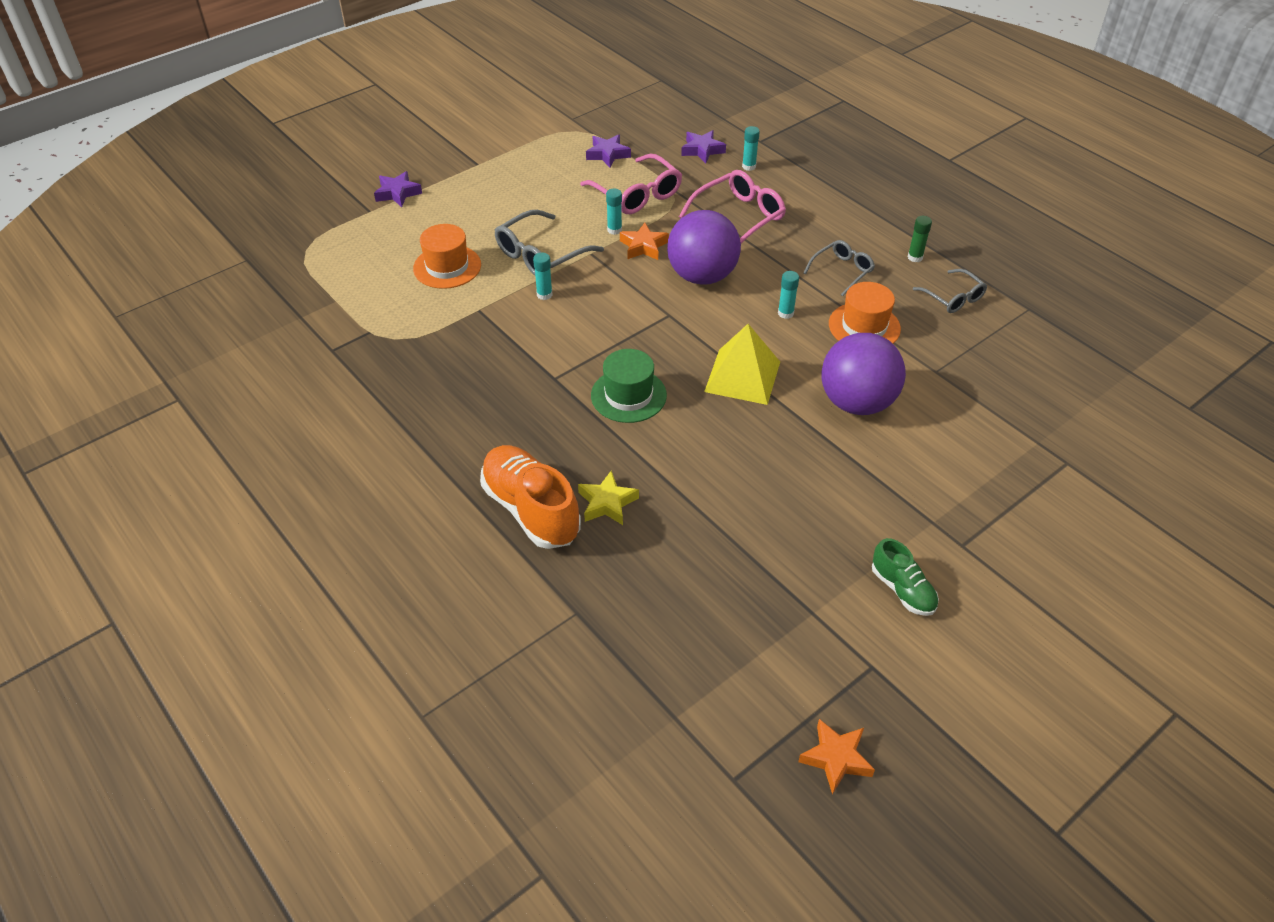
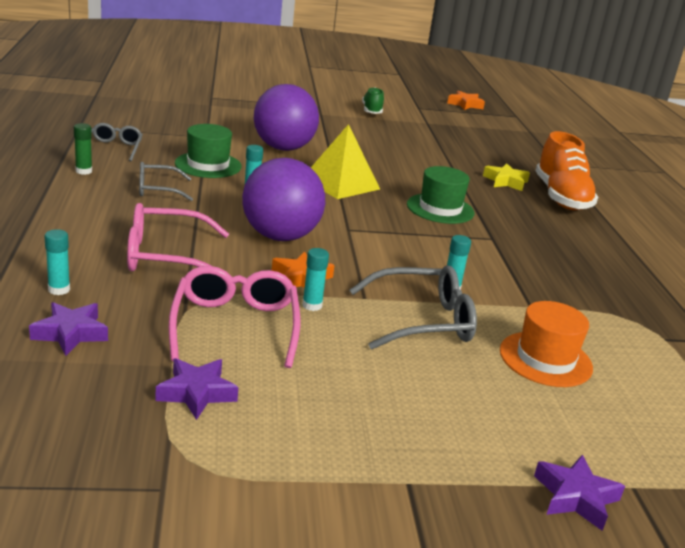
camera: 150 degrees left, 20 degrees down
(864, 326) = (208, 165): orange hat -> green hat

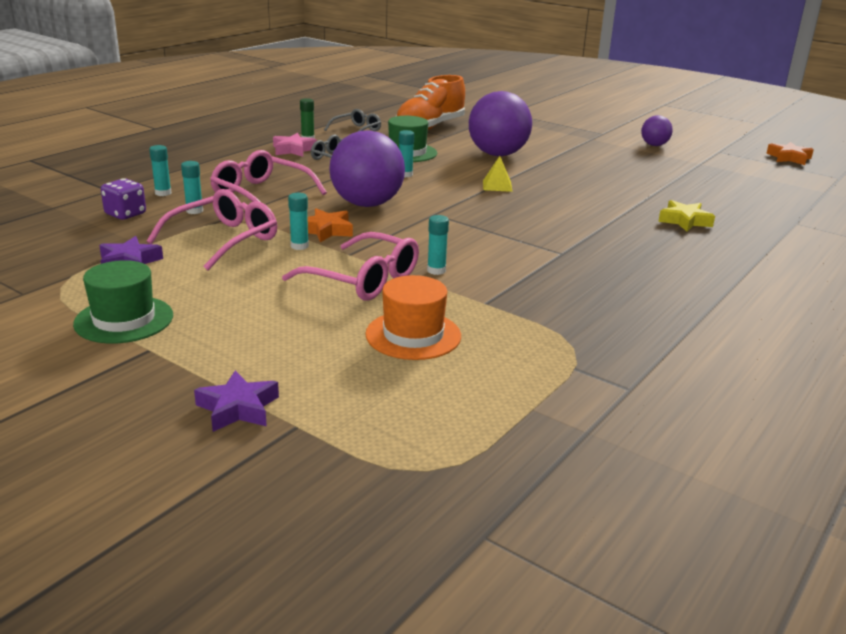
camera: 45 degrees right, 0 degrees up
(71, 333) = (125, 214): purple star -> purple dice
(94, 189) = (293, 150): none -> pink star
(138, 301) = (194, 211): none -> turquoise glue stick
(340, 183) = (497, 185): yellow pyramid -> yellow pyramid, size x0.51
(372, 111) = (654, 145): green shoe -> purple ball
(423, 321) = (364, 280): grey glasses -> pink glasses
(440, 209) = (556, 222): green hat -> green hat (124, 320)
(561, 197) = (726, 246): orange shoe -> orange shoe (430, 127)

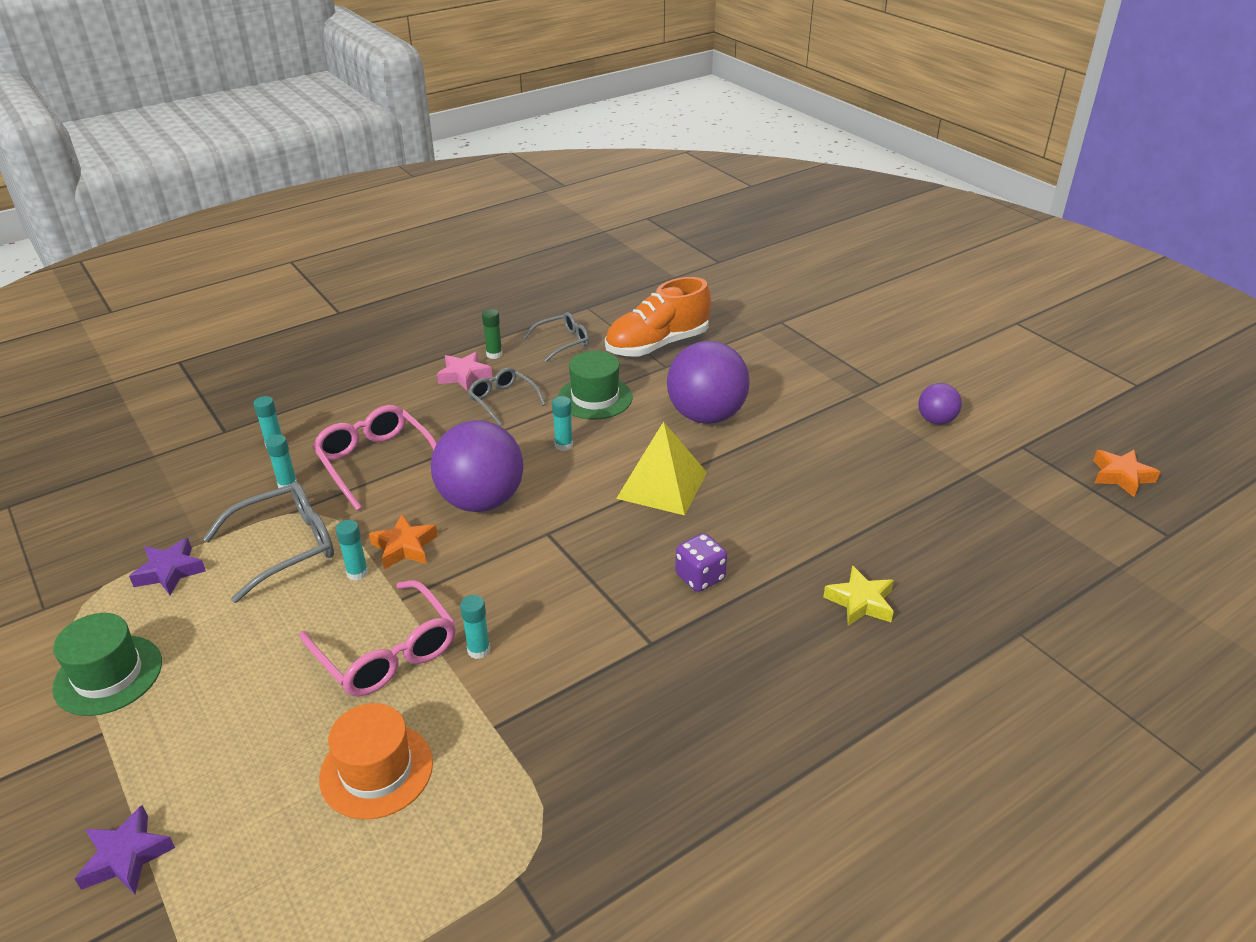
camera: 20 degrees right, 10 degrees up
(125, 214) = (215, 480): purple dice -> purple dice (700, 577)
(224, 240) = (286, 547): pink glasses -> grey glasses
(497, 185) = (662, 485): yellow pyramid -> yellow pyramid, size x1.96

